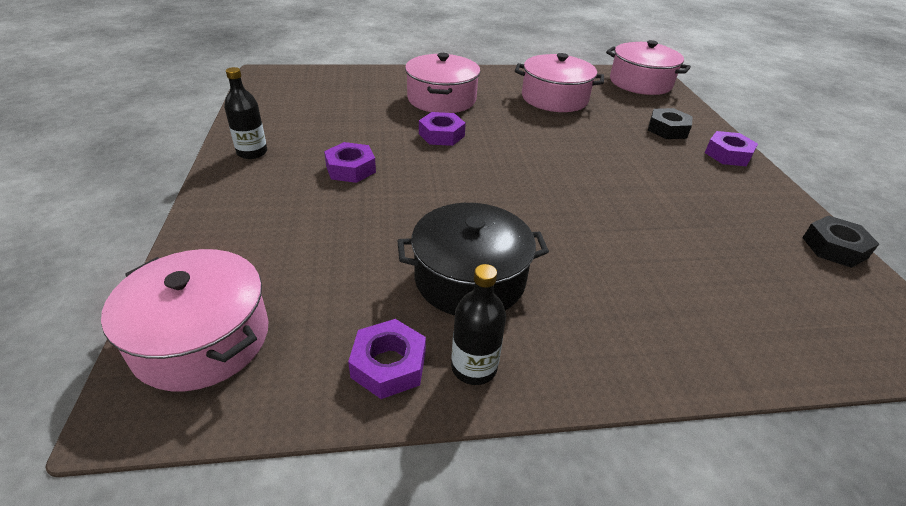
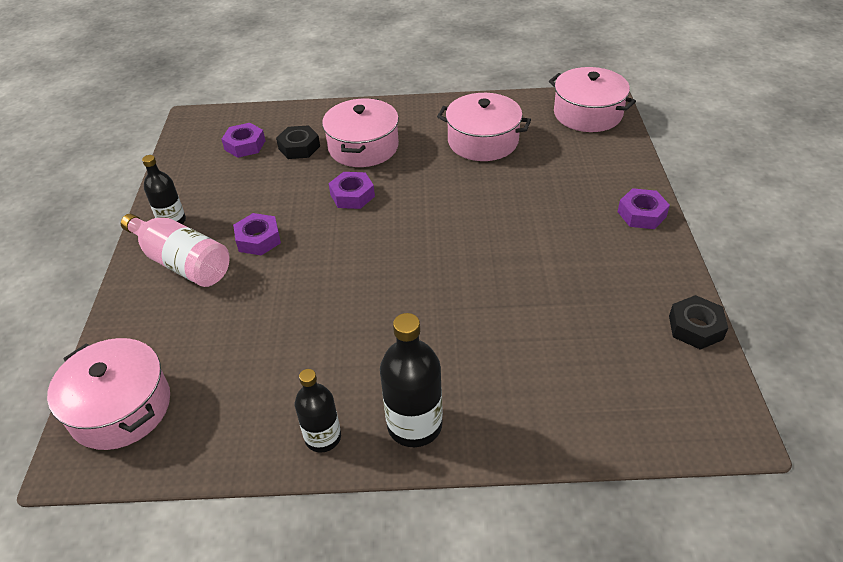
camera: 10 degrees right, 5 degrees up
(267, 188) = (182, 262): none -> pink bottle
(389, 365) = (257, 433): purple nut -> purple nut (245, 145)
(469, 278) = (340, 357): black pot -> none
(581, 350) = (414, 425): none -> black bottle
(667, 129) = (590, 181): black nut -> black nut (299, 147)

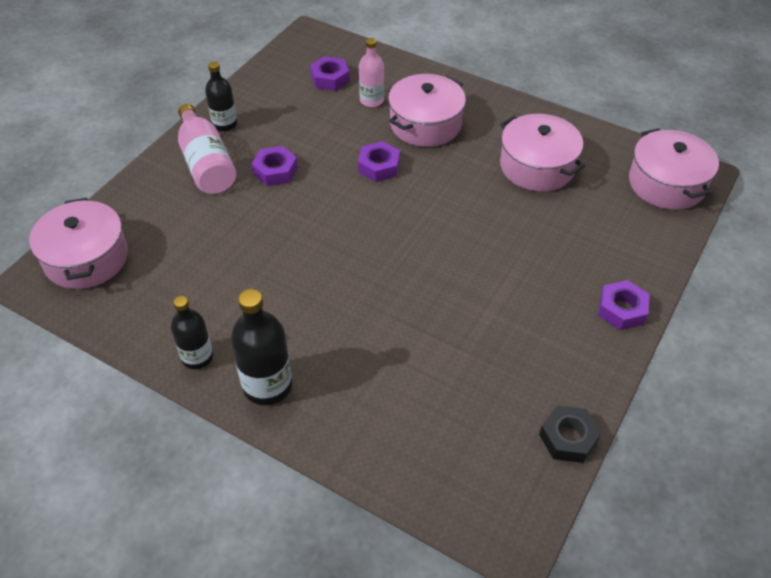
camera: 30 degrees right, 5 degrees up
(299, 147) = (372, 100): black nut -> pink bottle

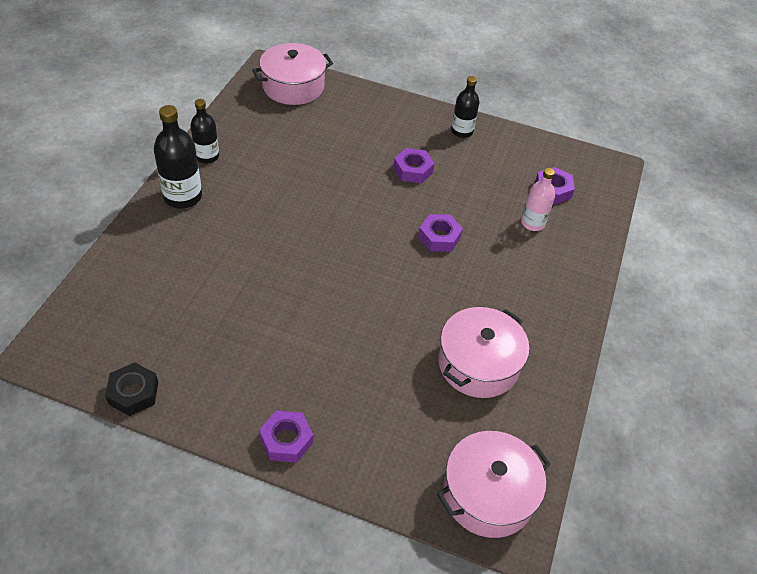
camera: 75 degrees right, 0 degrees up
(206, 163) = (409, 129): pink bottle -> none
(425, 124) = (512, 267): pink pot -> none

